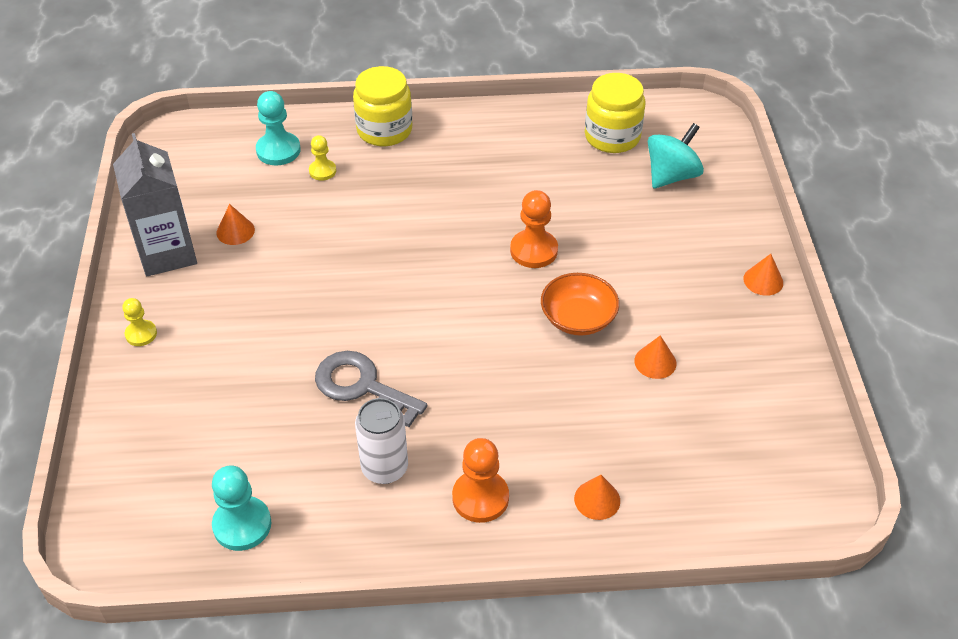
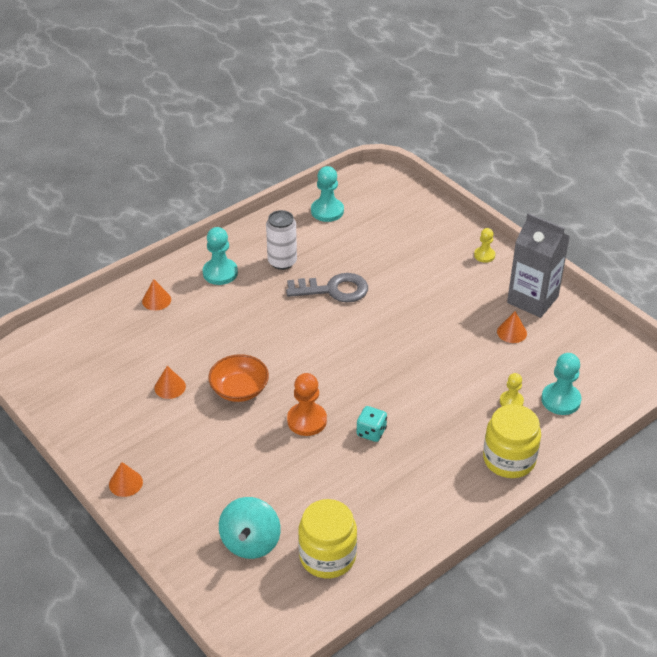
camera: 145 degrees right, 5 degrees down
(480, 498) = (220, 273): orange pawn -> turquoise pawn
(481, 209) = (371, 432): none -> turquoise dice

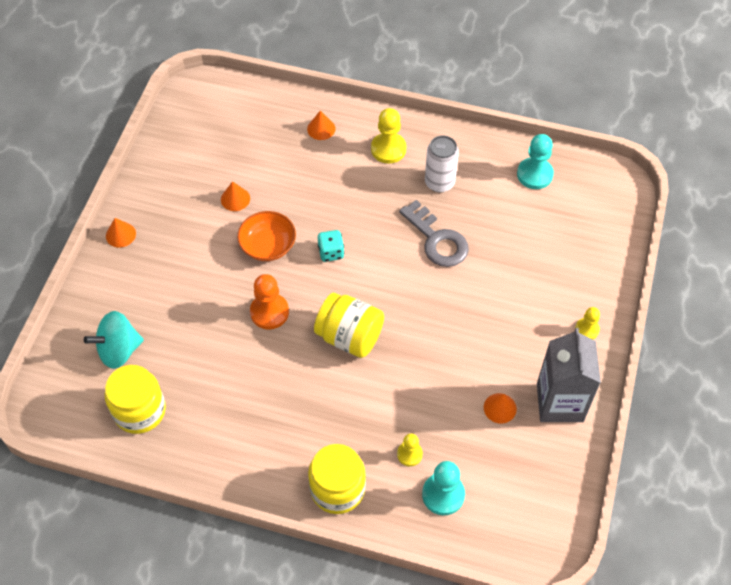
camera: 55 degrees right, 15 degrees up
(220, 273) = (388, 149): turquoise pawn -> yellow pawn
(371, 432) = (291, 366): turquoise dice -> turquoise dice (331, 252)
(376, 383) = (349, 336): none -> yellow jar

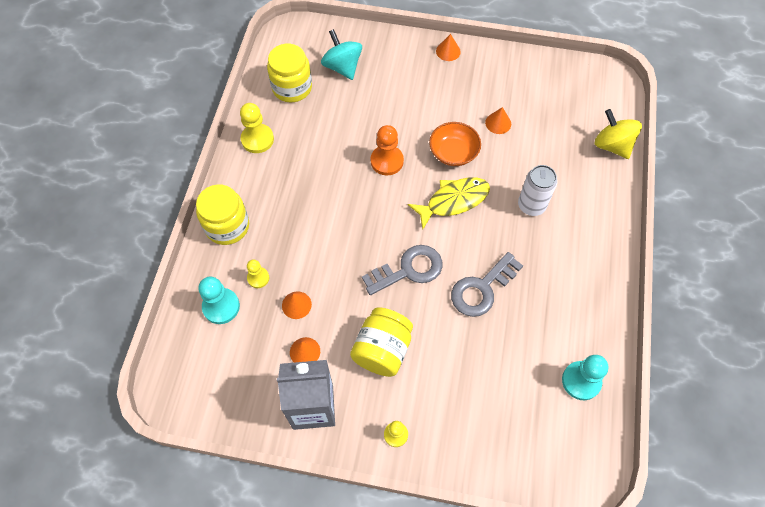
camera: 85 degrees right, 5 degrees up
(281, 105) = (612, 145): none -> yellow spinning top
(321, 128) = (592, 180): orange cone -> orange cone (296, 305)
(331, 252) = (453, 201): turquoise dice -> yellow fish
(349, 336) = (368, 223): yellow jar -> yellow jar (382, 350)
(388, 149) = (581, 239): yellow pawn -> yellow pawn (257, 139)
(410, 302) = (409, 270): none -> grey key
(439, 182) = (550, 287): white can -> white can (531, 205)

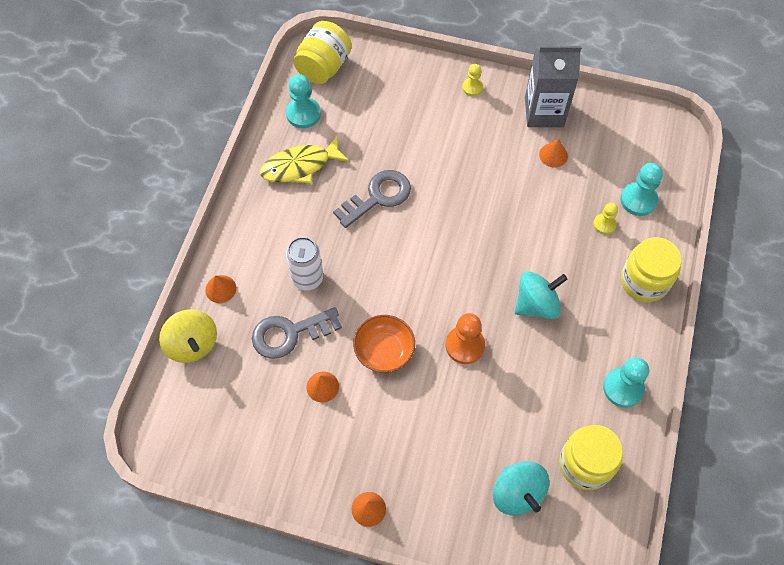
camera: 175 degrees left, 0 degrees up
(257, 139) = (623, 388): yellow pawn -> turquoise pawn
(296, 305) = (563, 196): orange cone -> orange cone (220, 289)
(326, 198) = (536, 304): none -> turquoise spinning top
(382, 350) = (480, 151): yellow jar -> yellow jar (324, 67)
(409, 270) = (449, 220): grey key -> grey key (289, 334)
(453, 201) = (393, 290): yellow fish -> yellow fish (300, 166)

